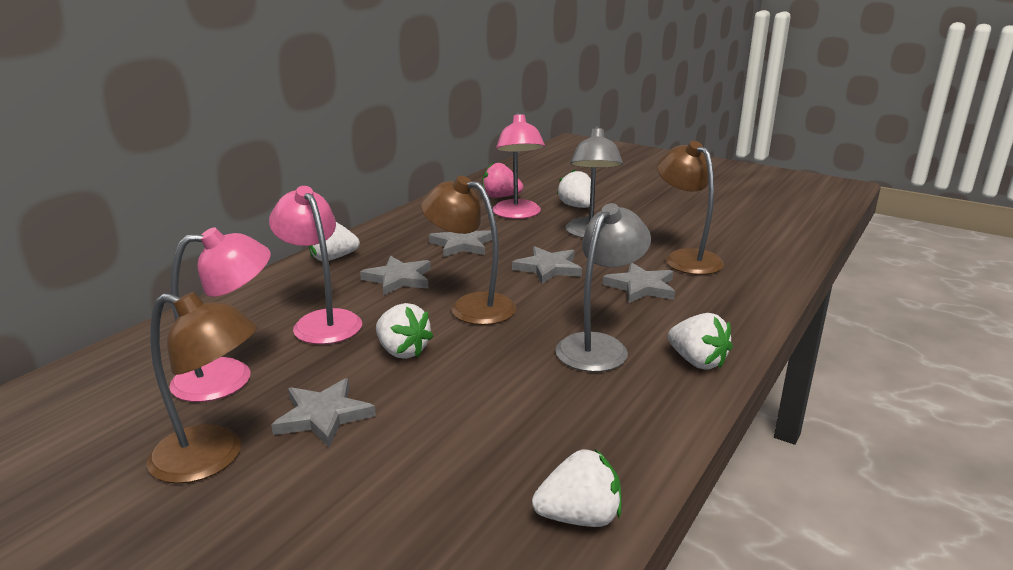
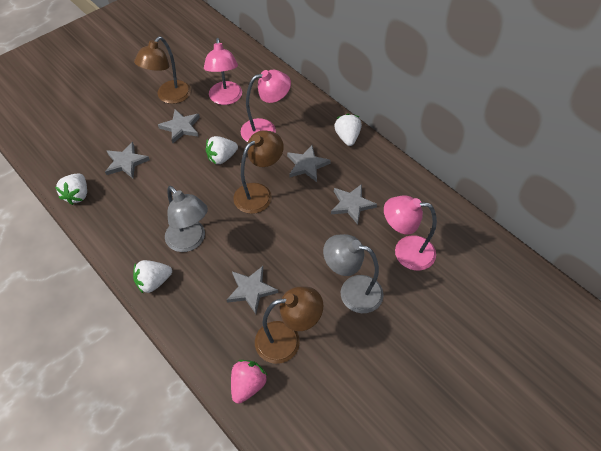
camera: 105 degrees right, 30 degrees up
(500, 197) = (451, 249): pink strawberry -> pink strawberry (248, 385)
(548, 268) = (298, 245): grey star -> grey star (126, 162)
(576, 206) = (416, 300): white strawberry -> none

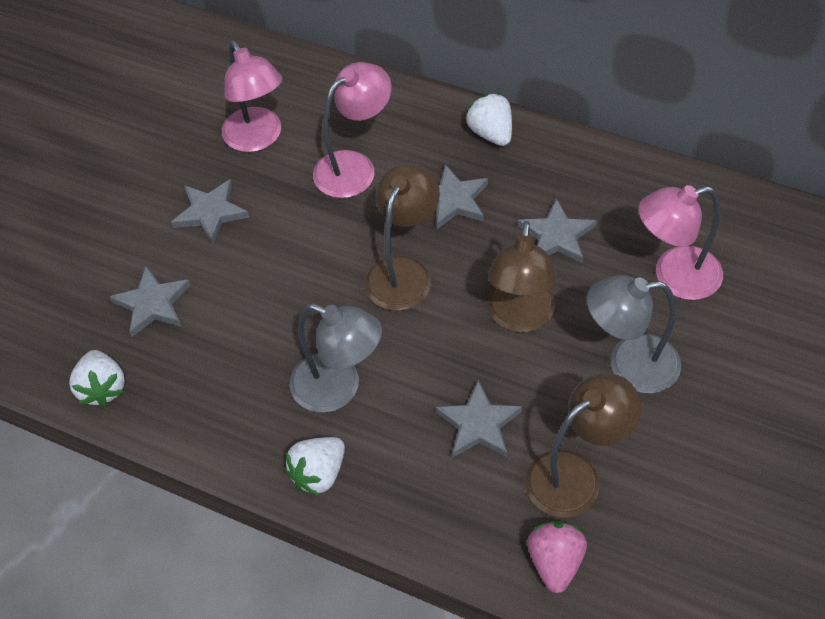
camera: 20 degrees left, 0 degrees up
(169, 97) = (159, 168): brown lamp -> brown lamp (519, 317)
(222, 158) = (309, 238): white strawberry -> none

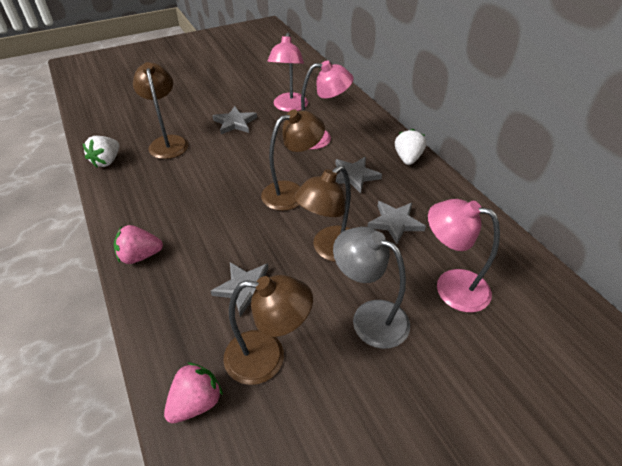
camera: 35 degrees right, 10 degrees down
(152, 304) = (168, 142): grey star -> brown lamp
(318, 474) = (140, 256): white strawberry -> pink strawberry
(338, 388) = (198, 224): grey lamp -> none

